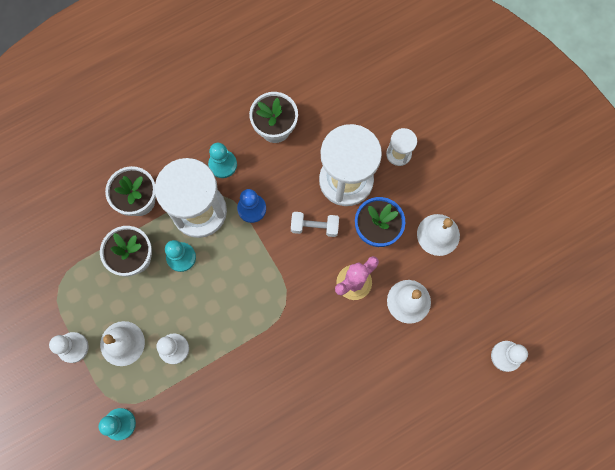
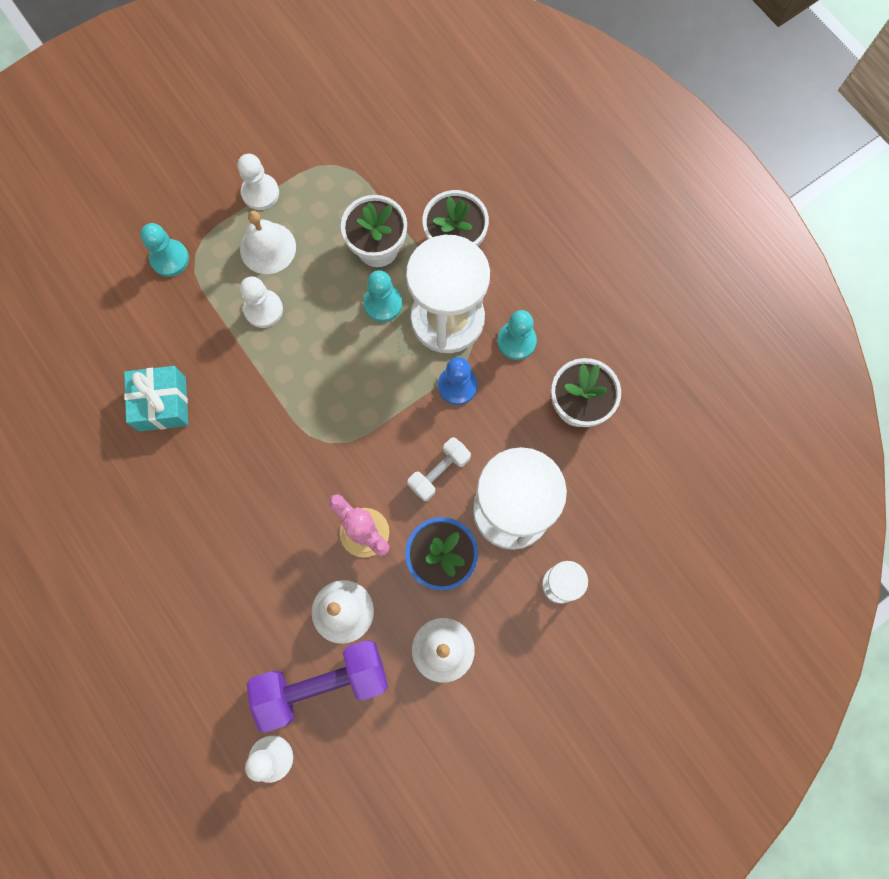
camera: 85 degrees right, 0 degrees up
(242, 431) = (162, 404): none -> turquoise gift
(314, 227) = (439, 472): white dumbbell -> white dumbbell turned 45 degrees clockwise
(457, 318) = (322, 683): none -> purple dumbbell

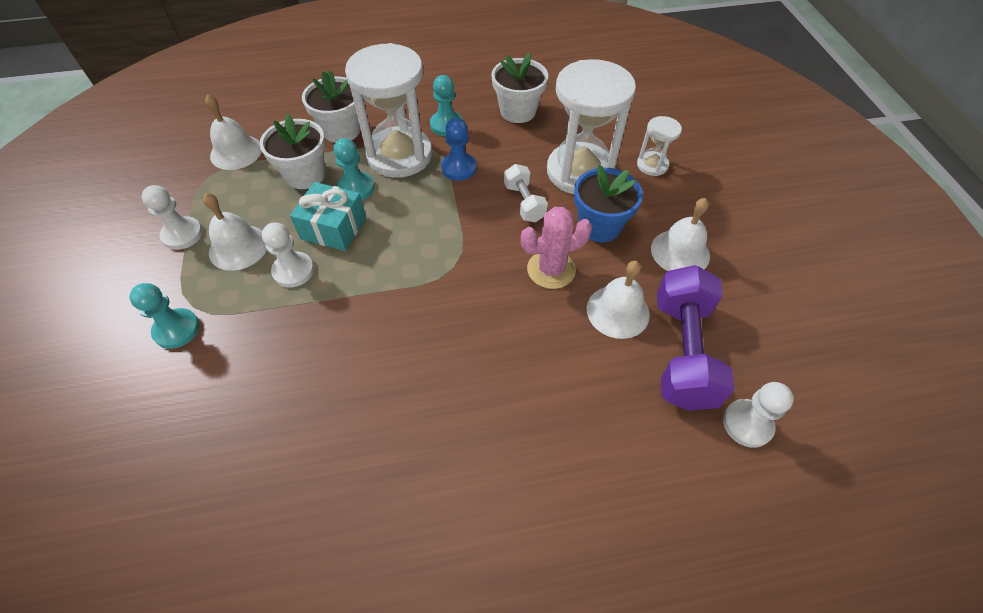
camera: 65 degrees left, 20 degrees down
(162, 404) = (322, 392): turquoise gift -> turquoise gift (333, 228)
(377, 166) = (236, 152): none -> white bell

